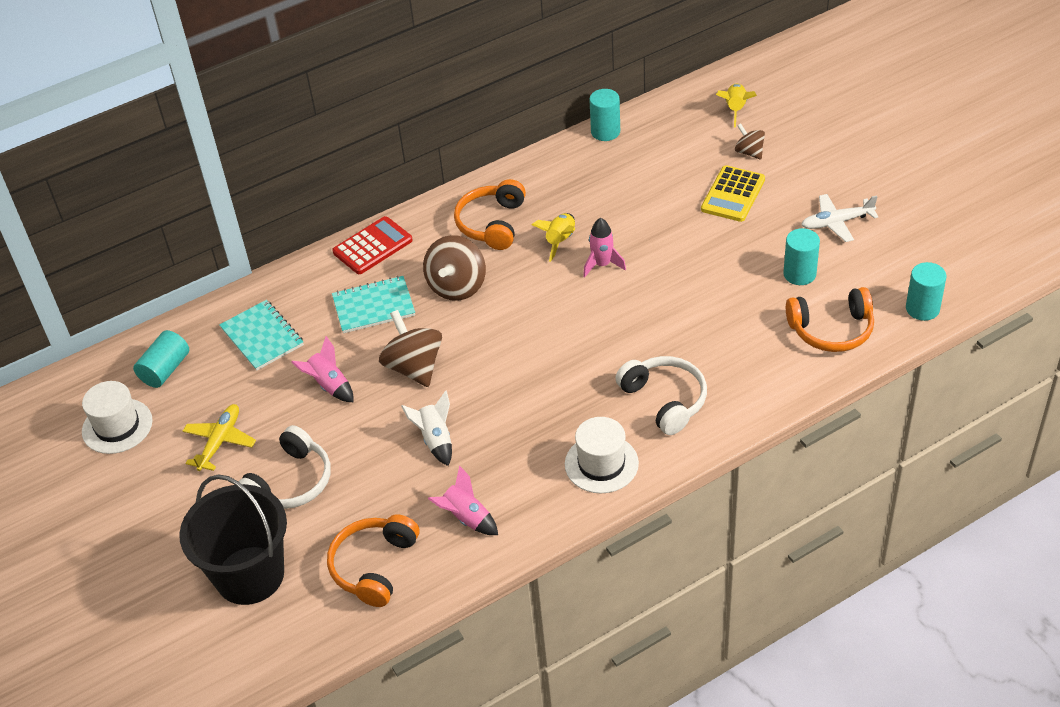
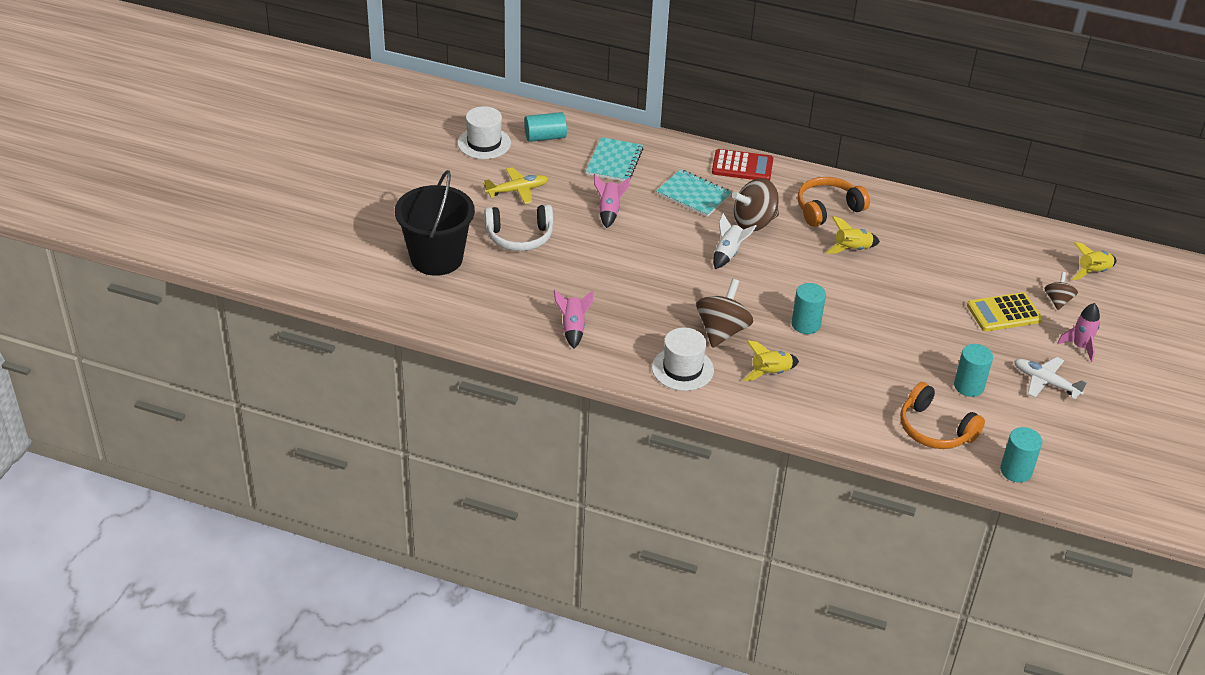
camera: 45 degrees right, 5 degrees down
(374, 566) = (495, 307): orange headphones -> none
(414, 367) = (665, 240): brown spinning top -> brown spinning top (722, 331)
(436, 440) = (618, 281): white rocket -> white rocket (728, 254)
(602, 265) = (855, 280): pink rocket -> pink rocket (1080, 347)
(605, 132) = (982, 217): turquoise cylinder -> turquoise cylinder (805, 324)
(665, 400) = (770, 373): white headphones -> yellow rocket

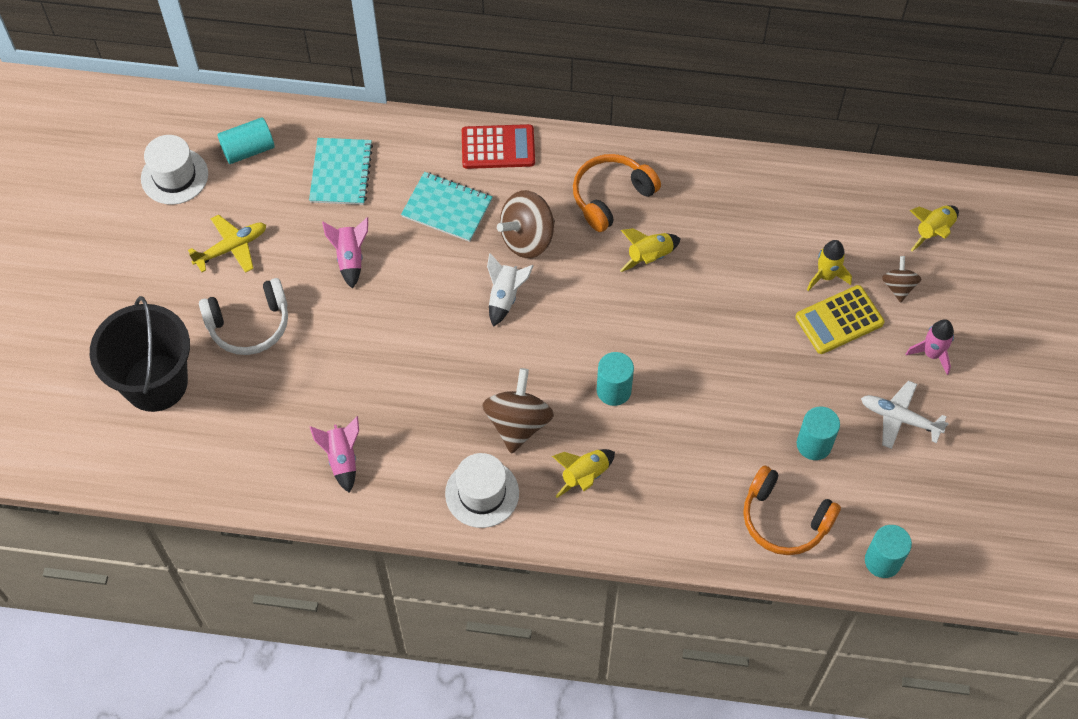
camera: 10 degrees left, 20 degrees up
(997, 284) = (826, 276): none -> yellow rocket

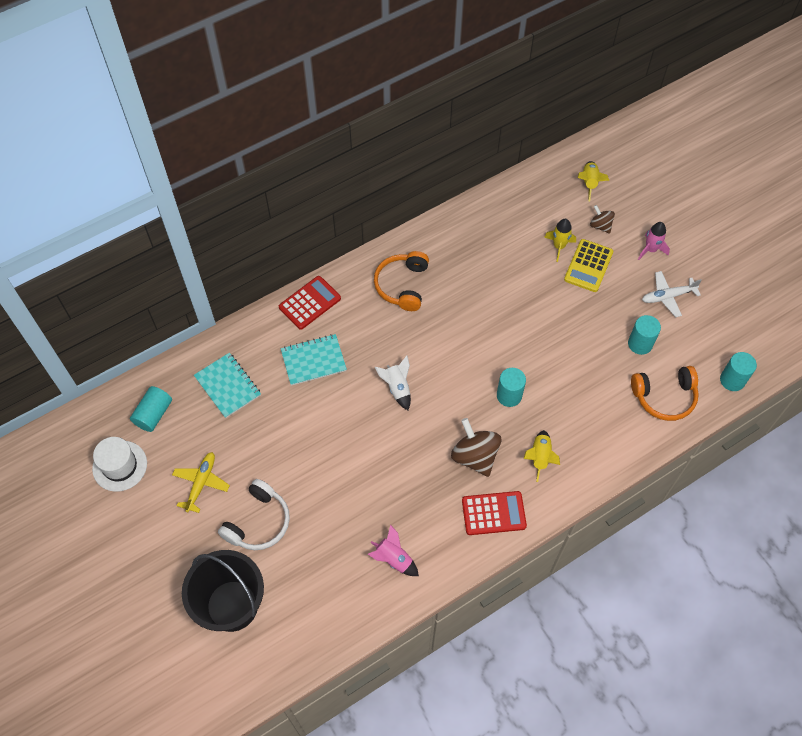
camera: 40 degrees left, 0 degrees up
(350, 258) = (283, 434): pink rocket -> none
(482, 493) = (493, 513): white hat -> red calculator
(527, 238) = (377, 344): brown spinning top -> none
(649, 256) = (456, 304): yellow rocket -> none

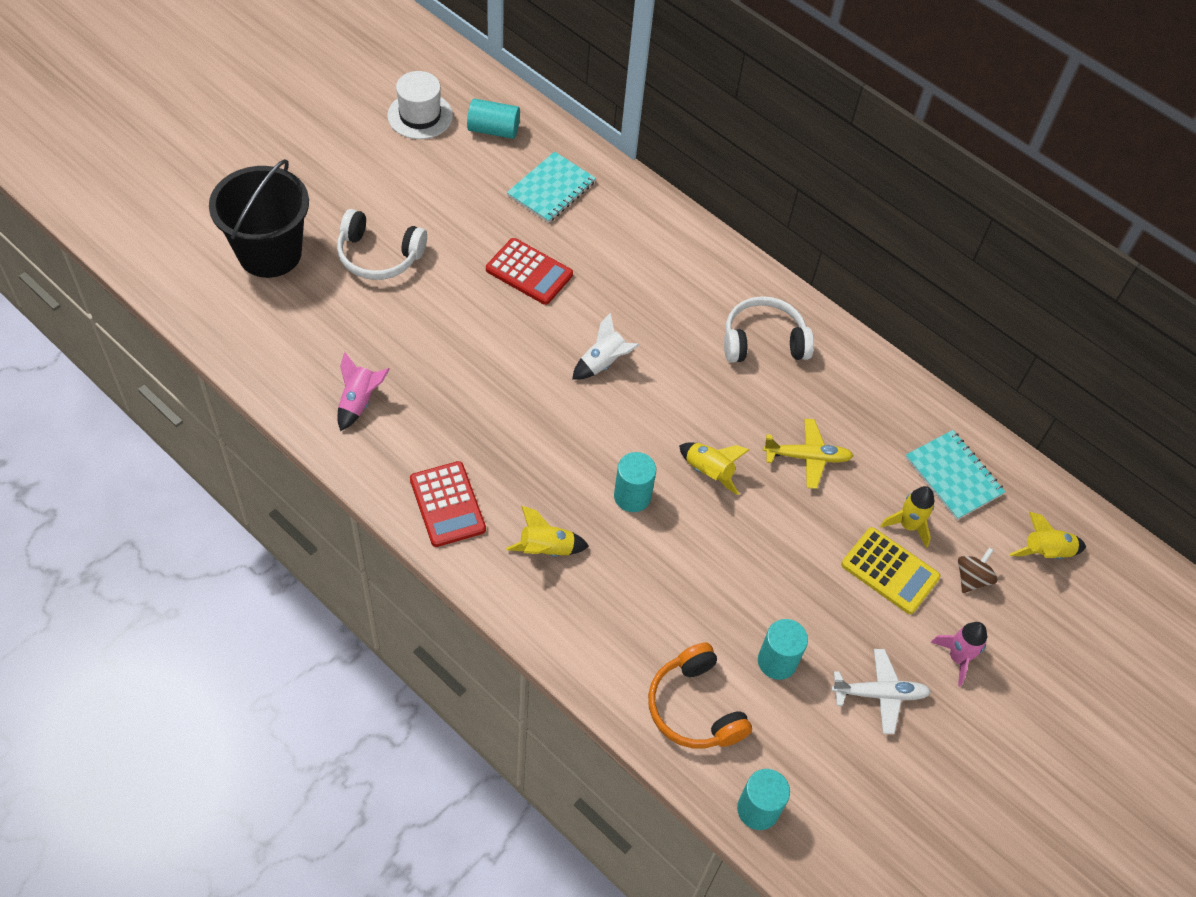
camera: 70 degrees right, 5 degrees down
(201, 483) = (416, 192): yellow plane -> yellow plane (807, 457)
(309, 303) = (698, 246): red calculator -> red calculator (529, 272)
(313, 360) = (614, 266): turquoise notebook -> turquoise notebook (953, 476)
(402, 285) = (763, 341): orange headphones -> white headphones
(475, 456) = (527, 469): brown spinning top -> none
(499, 345) = (708, 472): none -> yellow rocket
(588, 266) = (890, 571): yellow calculator -> yellow calculator turned 150 degrees counterclockwise
(668, 296) = (879, 694): white plane -> white plane turned 120 degrees clockwise

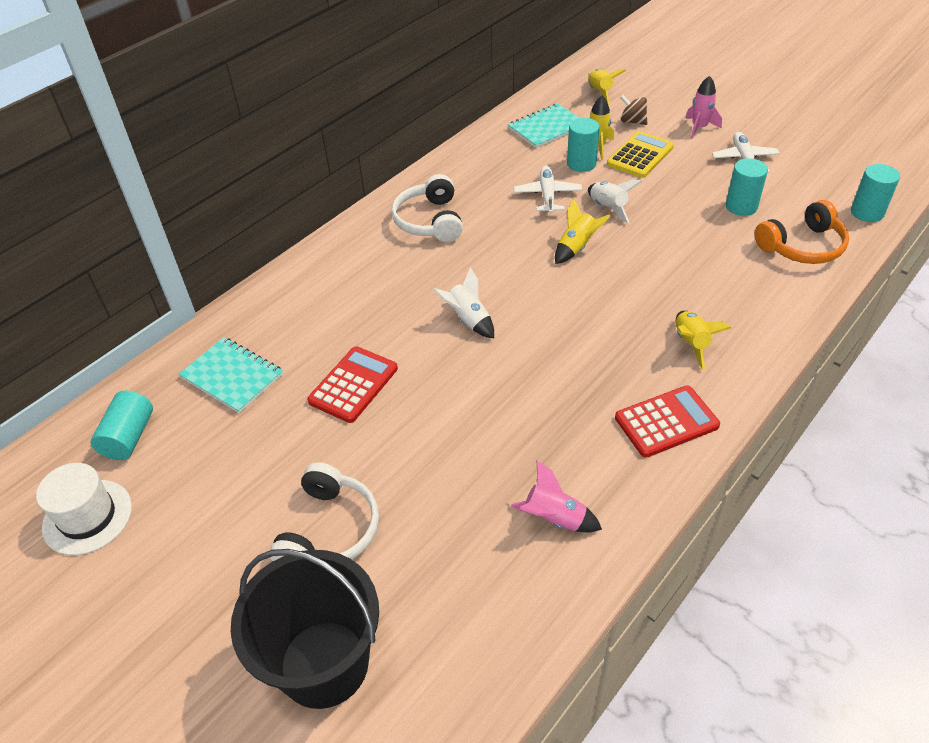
camera: 85 degrees left, 10 degrees down
(632, 496) = (615, 291): turquoise cylinder -> turquoise cylinder (581, 163)
(780, 515) = (608, 208): none -> white rocket
(807, 457) = (547, 195): yellow plane -> white plane

